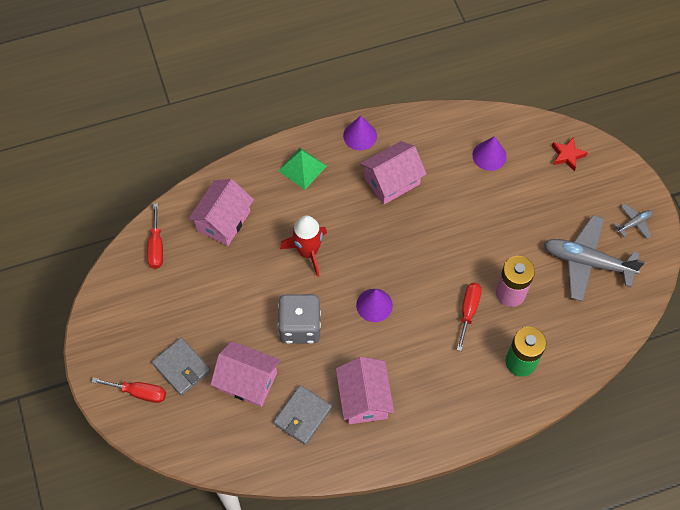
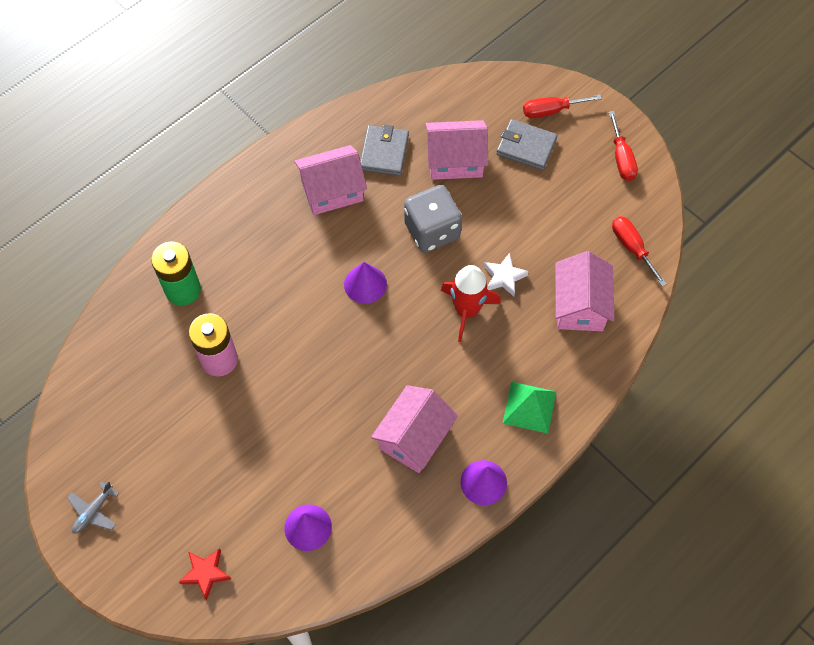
camera: 155 degrees right, 0 degrees up
(266, 265) = (504, 277): none -> white star
(364, 398) = (332, 191): pink house -> pink house turned 75 degrees counterclockwise
(468, 311) = (259, 320): red screwdriver -> red screwdriver (621, 158)
(587, 262) = (140, 435): grey plane -> none

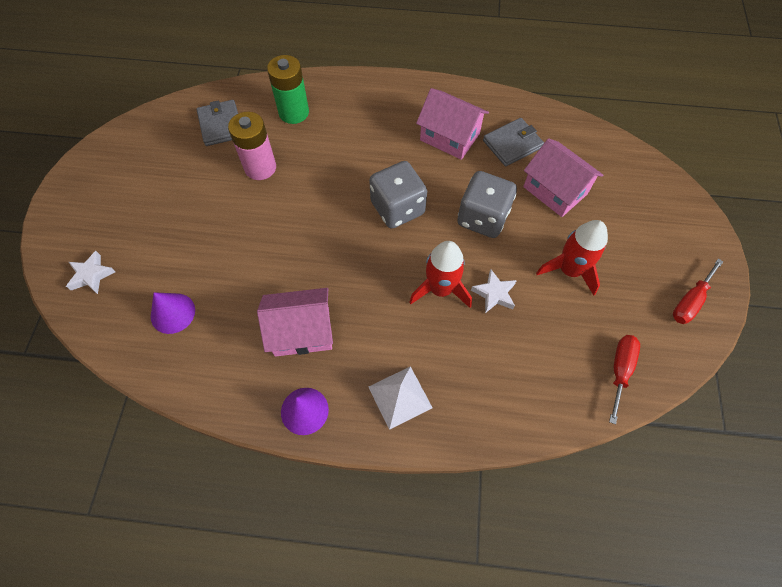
camera: 50 degrees right, 0 degrees up
(94, 511) = (94, 180): grey plane -> none
(206, 573) = (91, 275): red star -> white star
(365, 284) = (397, 208): purple cone -> grey dice
(526, 146) = (620, 227): grey wallet -> grey wallet (221, 125)
(529, 407) = (400, 397): green pyramid -> white pyramid
(530, 211) = (569, 270): none -> red rocket
(551, 111) = (670, 221): red screwdriver -> none
(579, 305) = (526, 368): pink house -> none

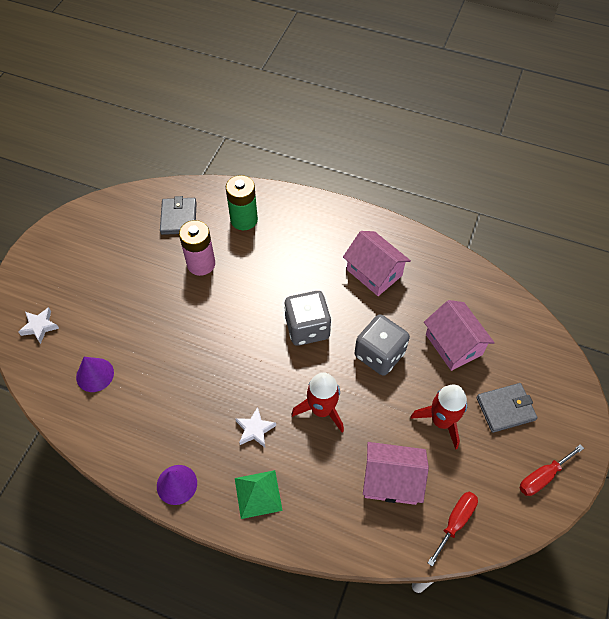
camera: 15 degrees right, 5 degrees down
(302, 331) = (194, 417): pink house -> pink house (391, 480)
(400, 397) = (258, 494): white pyramid -> green pyramid
(494, 293) = (367, 425): white star -> white star (255, 429)
(512, 144) = (429, 292): grey wallet -> grey wallet (505, 409)

